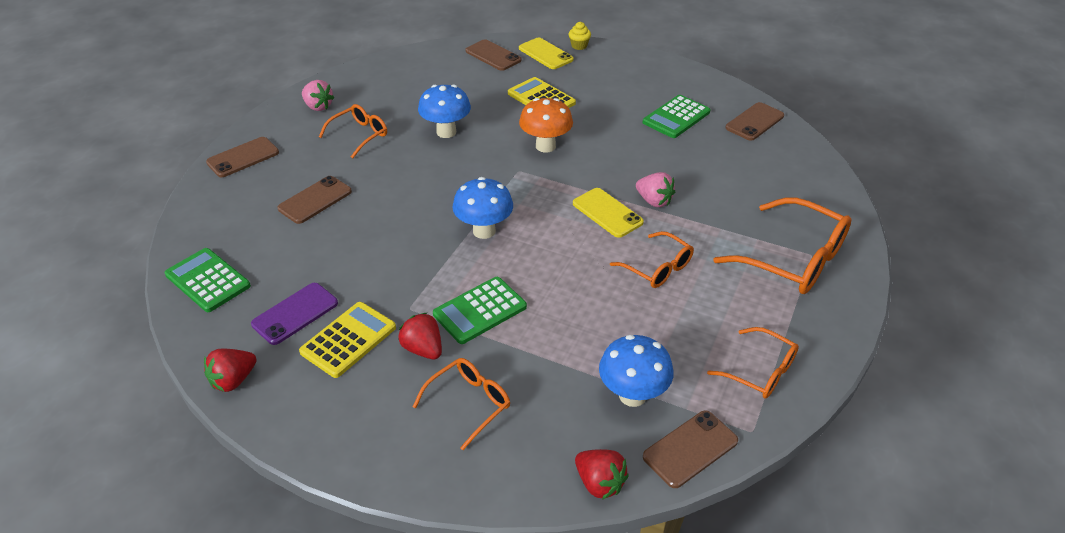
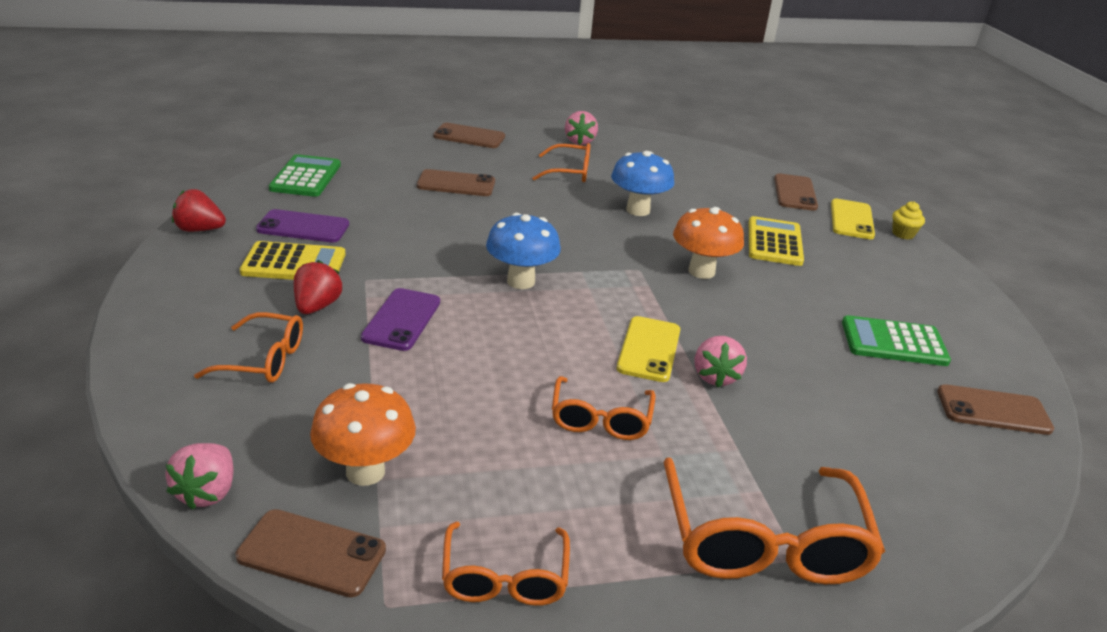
camera: 50 degrees right, 10 degrees down
(480, 310) = (401, 320): green calculator -> purple phone
(599, 483) = (207, 492): red strawberry -> pink strawberry
(632, 395) = (365, 472): blue mushroom -> orange mushroom

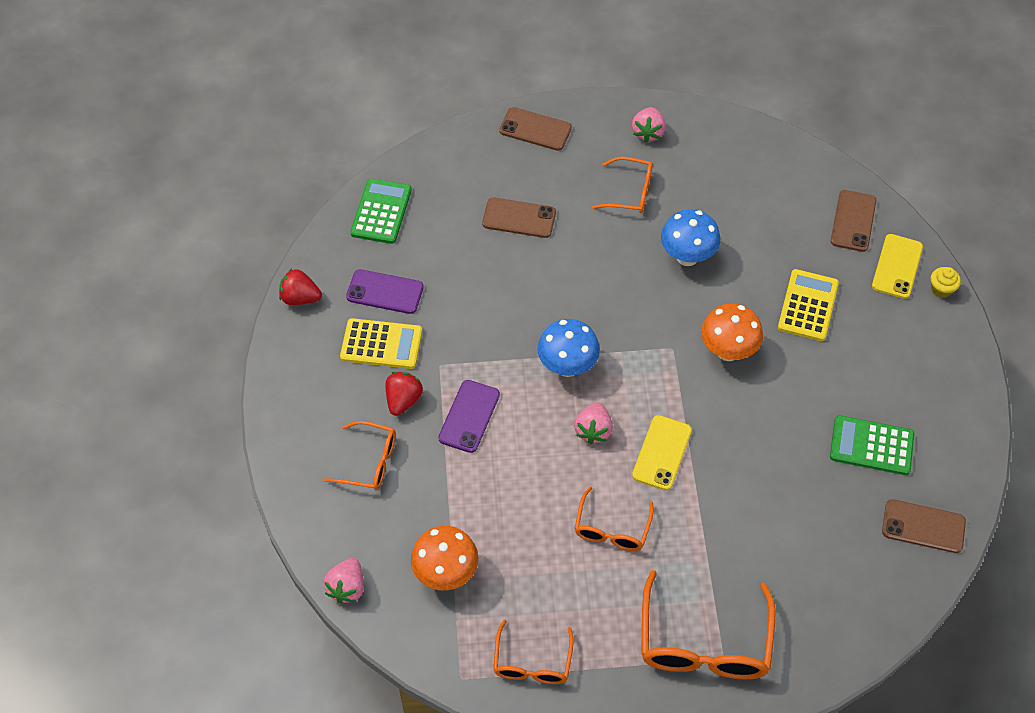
camera: 10 degrees right, 25 degrees up
(311, 553) = (415, 638): brown phone -> none
(715, 376) = (708, 485): pink strawberry -> pink strawberry (593, 430)

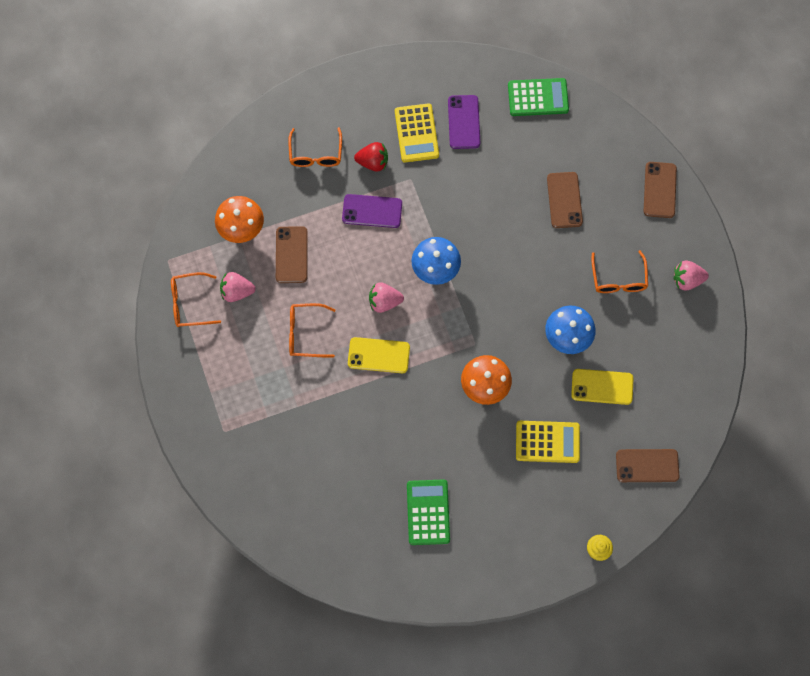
camera: 75 degrees right, 15 degrees up
(300, 298) = (440, 65): red strawberry -> none
(347, 587) = (216, 169): pink strawberry -> pink strawberry (237, 291)
(704, 641) = (232, 416): orange glasses -> none
(897, 266) = (610, 509): yellow phone -> yellow phone (602, 386)
(923, 526) = (367, 562): brown phone -> brown phone (291, 255)

